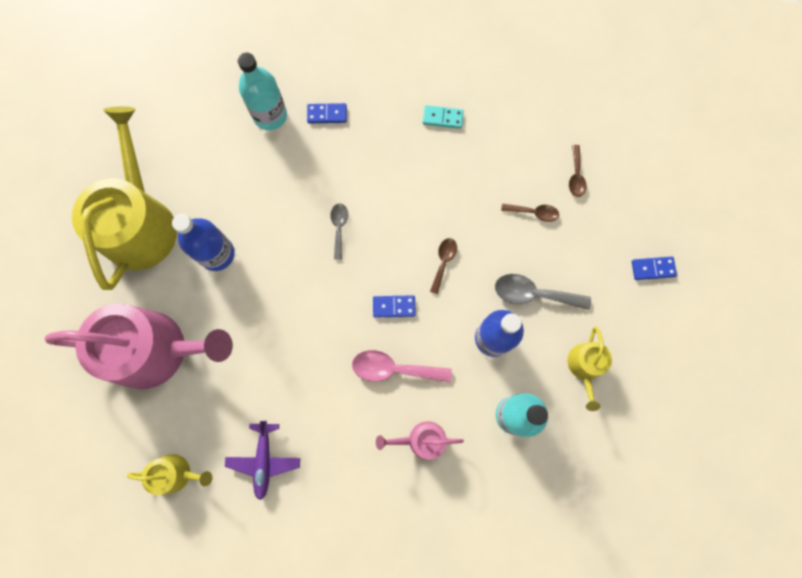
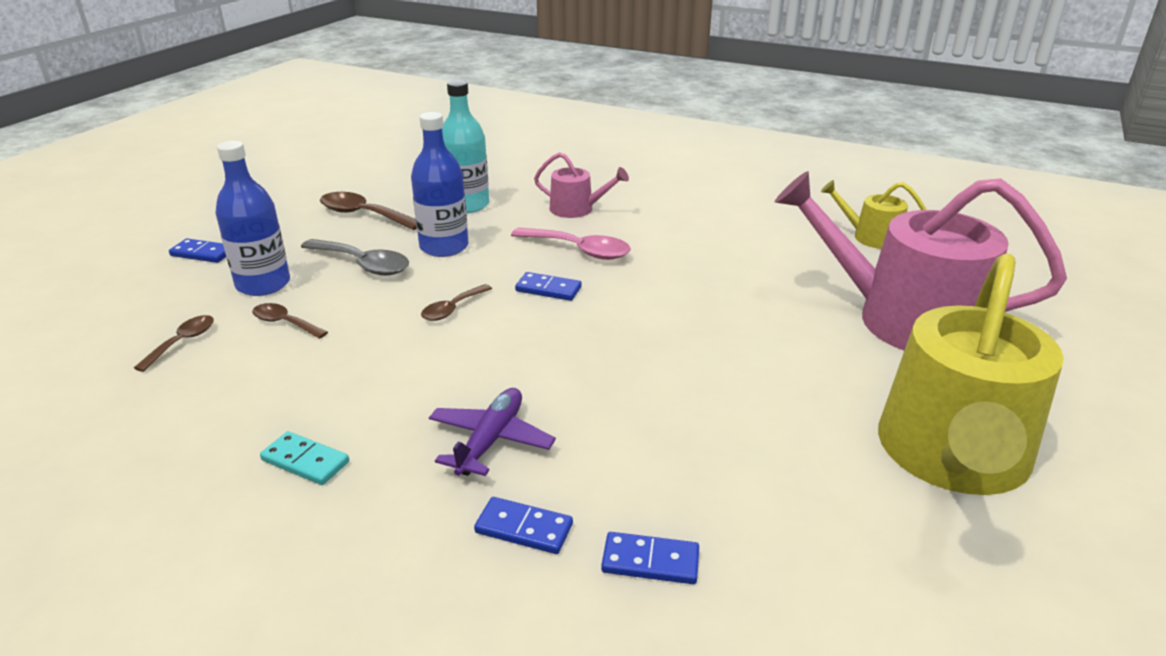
camera: 160 degrees left, 45 degrees down
(217, 254) = (802, 388): blue bottle -> blue bottle (263, 284)
(264, 460) = (762, 227): purple plane -> purple plane (490, 440)
(270, 115) = (650, 561): turquoise bottle -> blue domino
(339, 227) = (585, 371): grey spoon -> none
(585, 367) = (363, 215): yellow watering can -> brown spoon

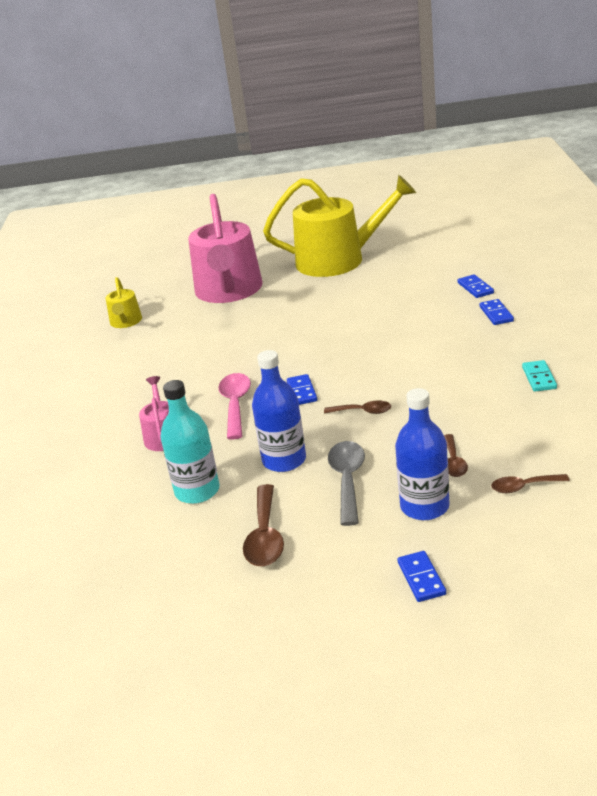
camera: 115 degrees left, 0 degrees up
(490, 440) = (459, 343): purple plane -> none

